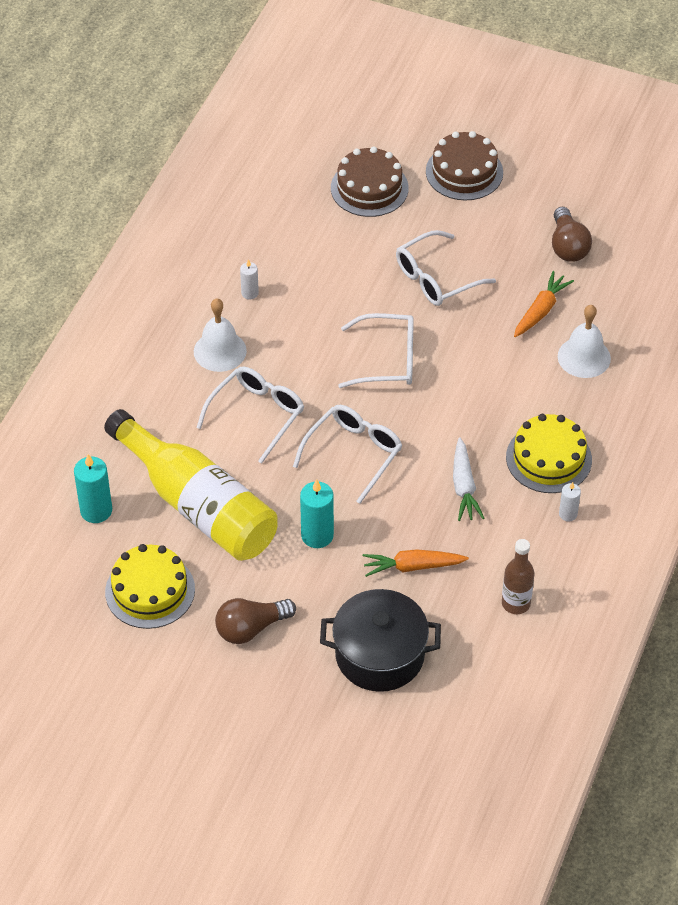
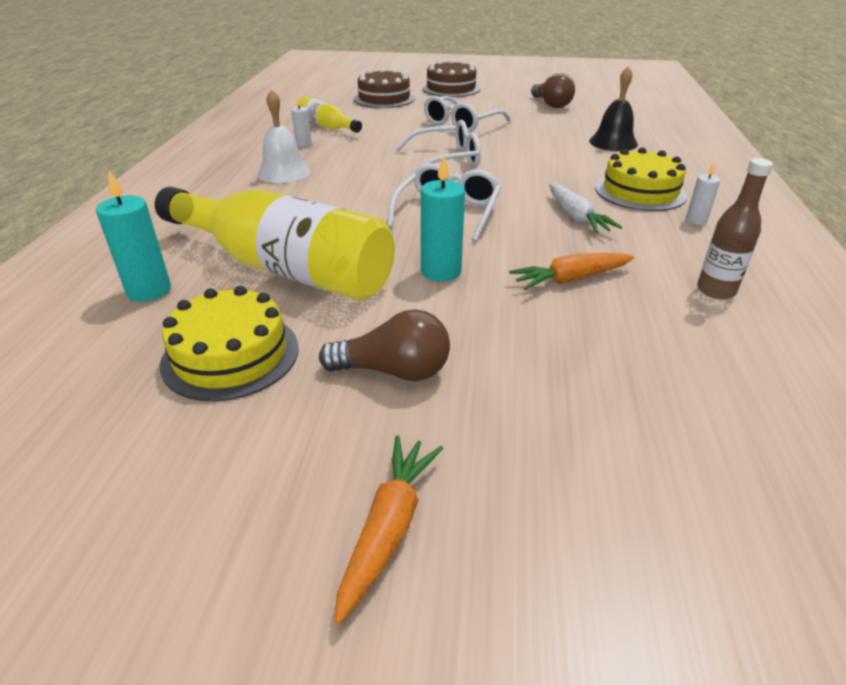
camera: 15 degrees left, 15 degrees down
(251, 628) = (394, 371): brown light bulb -> brown light bulb turned 135 degrees counterclockwise
(257, 415) = (334, 201): white glasses -> none
(283, 256) = (327, 127): none -> yellow bottle
(379, 655) = (594, 368): black pot -> none
(540, 311) = (557, 128): orange carrot -> orange carrot (388, 529)
(584, 357) = (613, 142): white bell -> black bell

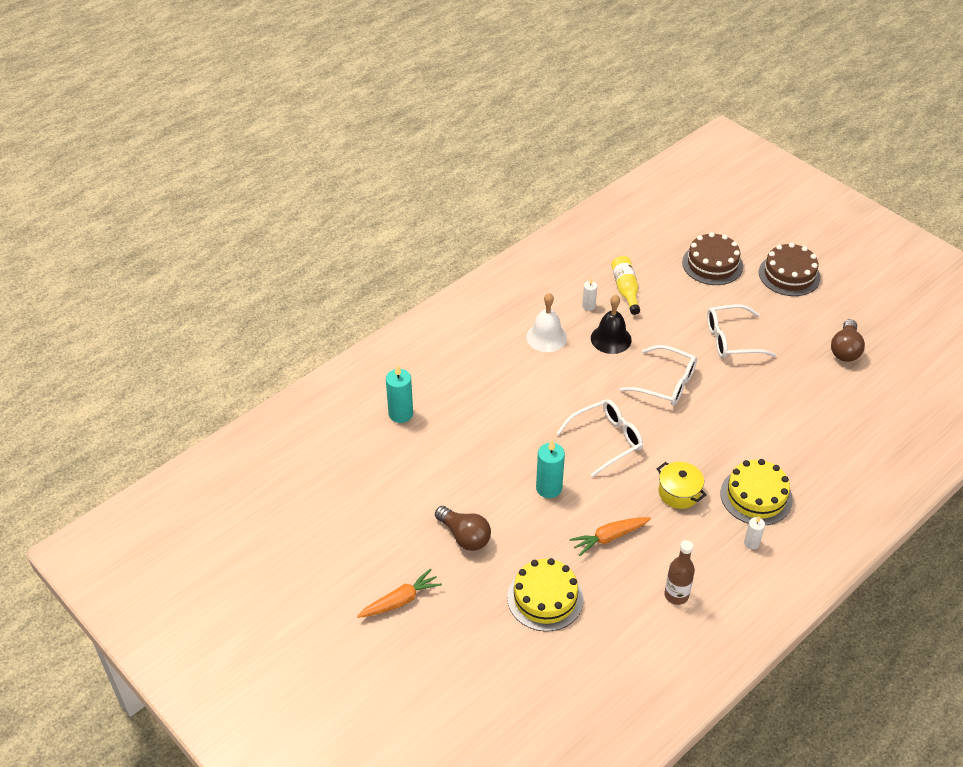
camera: 40 degrees right, 10 degrees up
(230, 355) = (407, 482): yellow cake -> yellow cake (545, 598)
(284, 268) = (474, 435): yellow bottle -> none
(571, 279) = (609, 537): orange carrot -> orange carrot turned 45 degrees counterclockwise
(576, 217) = (679, 493): white carrot -> yellow pot
(613, 142) = (820, 432): black bell -> black bell (611, 339)

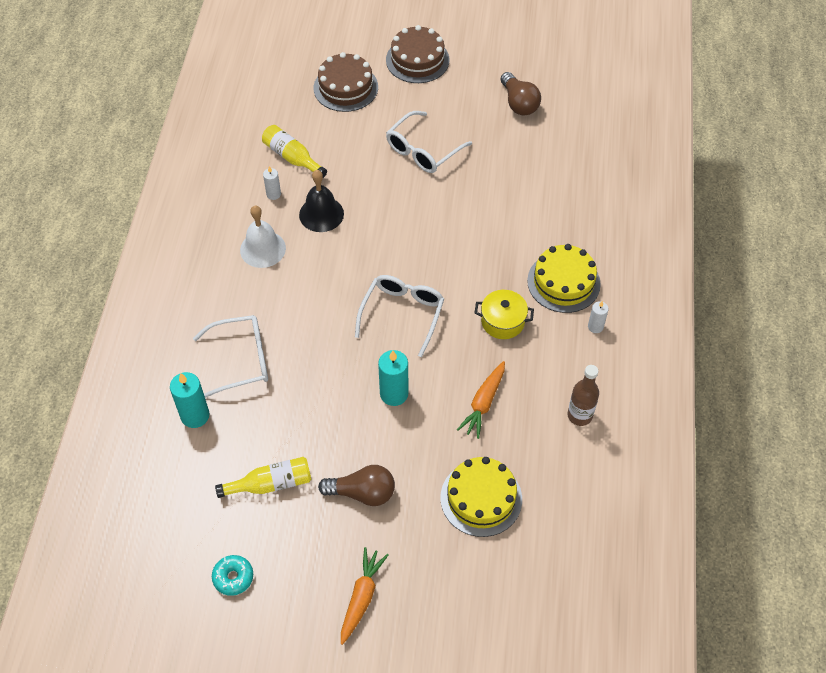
camera: 40 degrees left, 10 degrees up
(331, 528) = (233, 577): none -> turquoise donut
(409, 488) = (271, 484): none -> yellow bottle
(666, 383) = (405, 227): white glasses -> white glasses (241, 360)

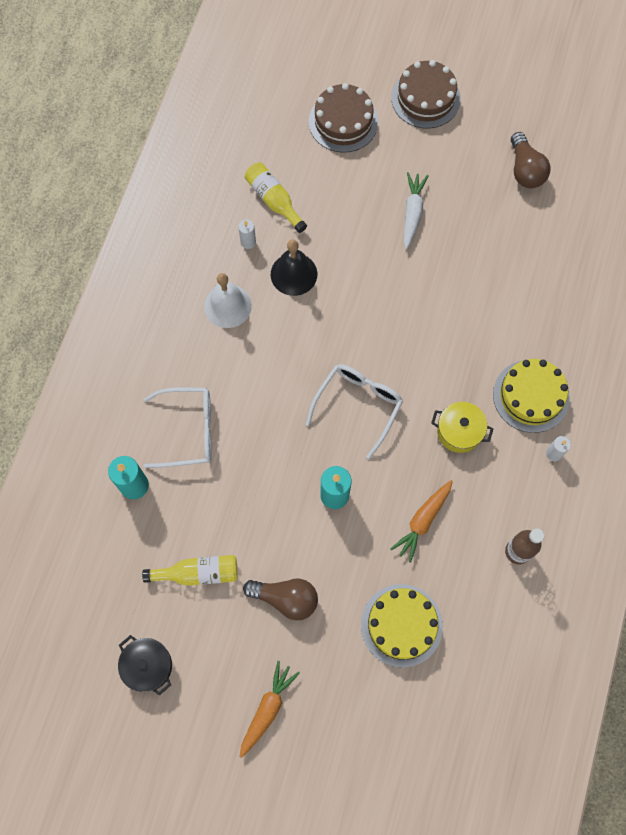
camera: 10 degrees right, 15 degrees up
(233, 577) = (148, 666): turquoise donut -> black pot
(423, 150) = (412, 213): white glasses -> white carrot

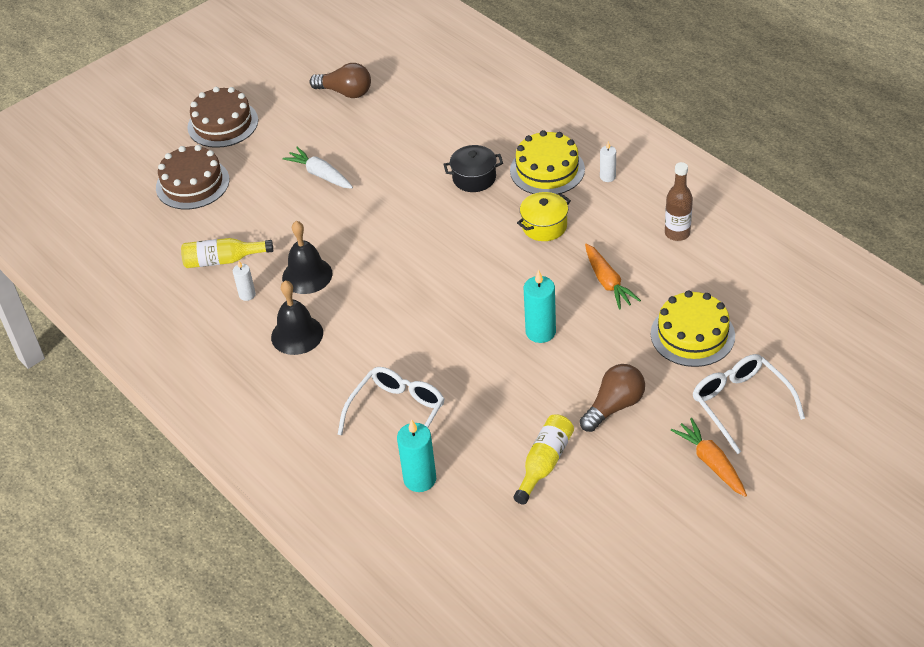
camera: 55 degrees left, 25 degrees down
(148, 666) = (611, 541): black pot -> black pot (474, 178)
(227, 306) = (297, 335): white bell -> black bell
(358, 406) = (469, 282): white glasses -> white glasses (740, 404)

